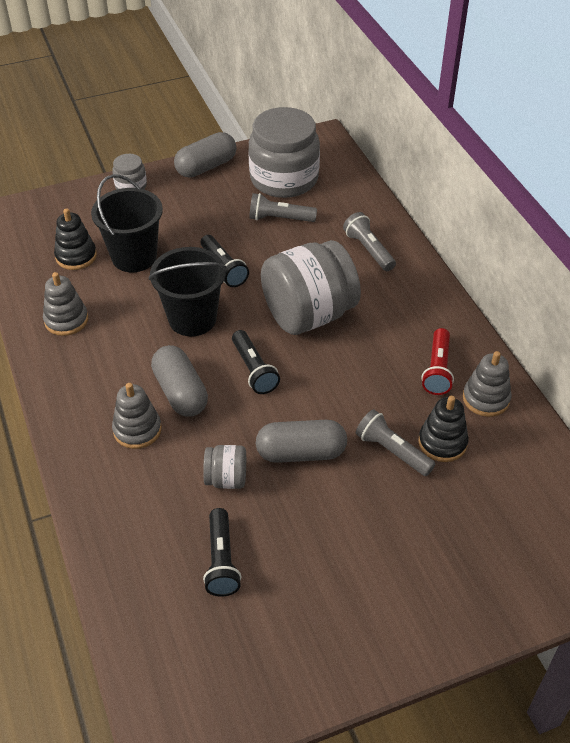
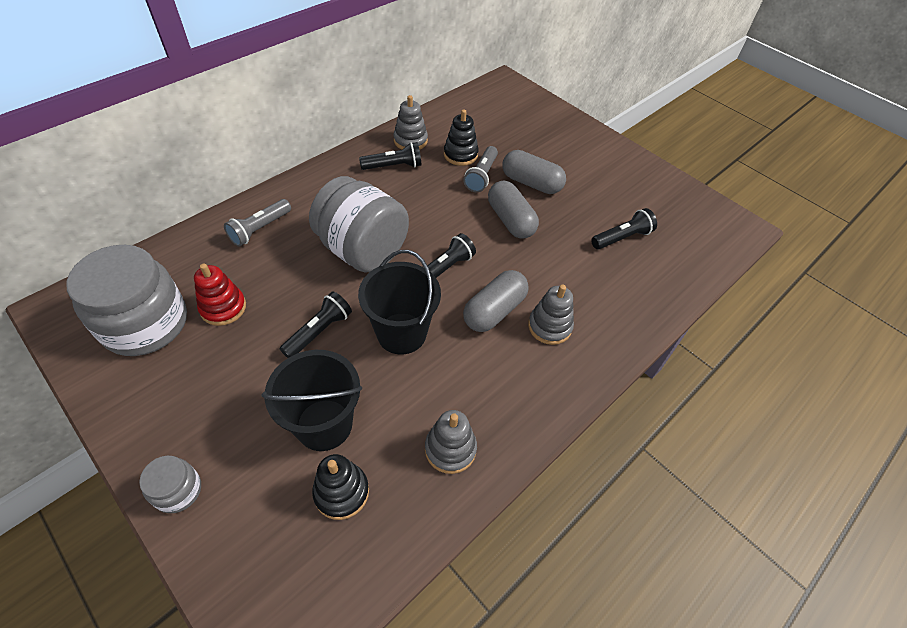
camera: 115 degrees left, 5 degrees up
(206, 167) = (124, 413): grey capsule -> grey capsule (531, 183)
(226, 479) = (558, 254): grey jar -> none
(279, 218) = (223, 308): grey flashlight -> red stacking toy
(437, 370) = (394, 166): red flashlight -> black flashlight

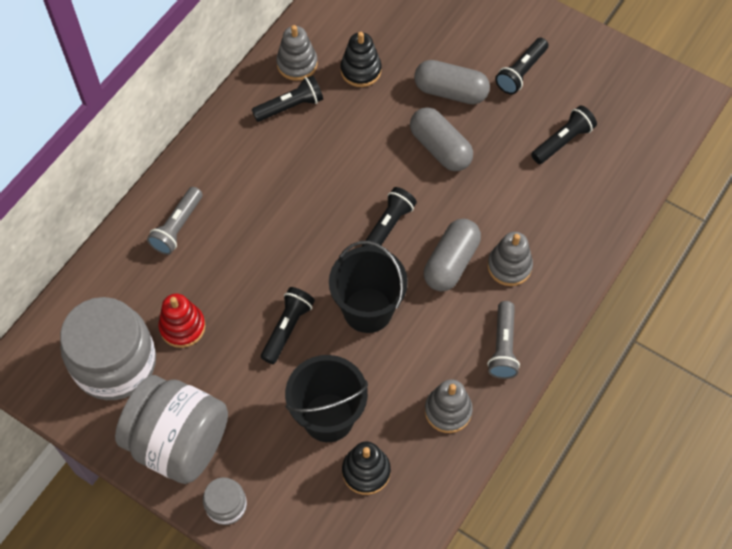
camera: 10 degrees left, 10 degrees up
(362, 250) = (296, 225): grey jar -> grey jar (179, 442)
(481, 176) = (392, 95): grey flashlight -> grey flashlight (503, 347)
(595, 182) = (521, 72): none -> black flashlight

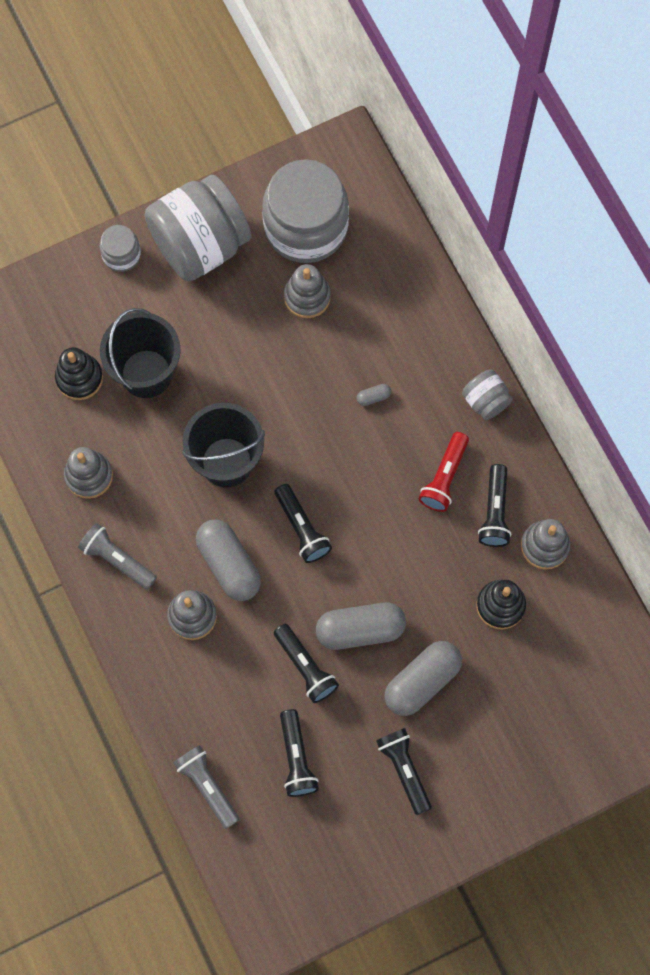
camera: 120 degrees right, 10 degrees up
(177, 227) = (414, 340): grey flashlight -> grey flashlight (207, 786)
(182, 327) = (307, 297): red stacking toy -> grey stacking toy
(202, 153) = (485, 401): none -> grey jar
(245, 232) = (373, 397): none -> grey capsule
(283, 151) = (444, 477): none -> red flashlight
(287, 328) = (251, 383): black flashlight -> black flashlight (305, 667)

